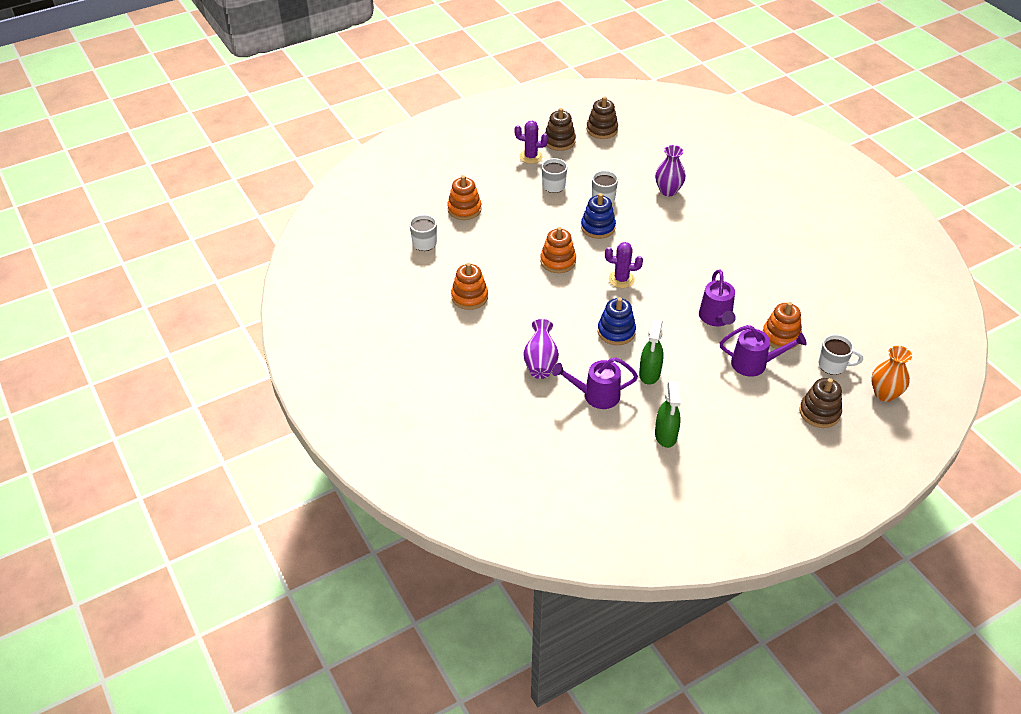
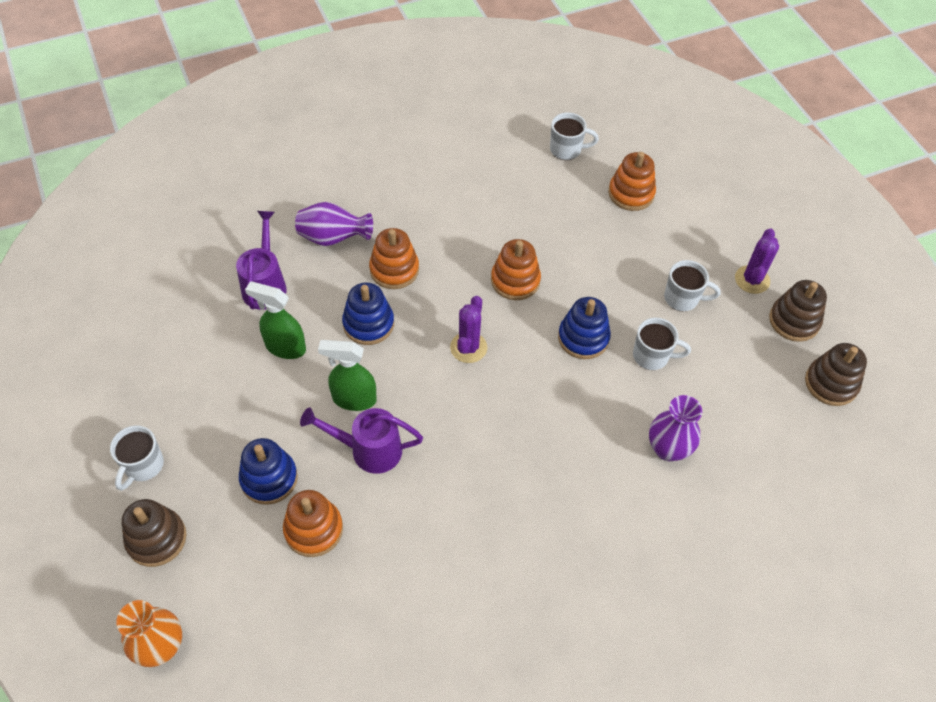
camera: 95 degrees right, 10 degrees up
(469, 297) = (460, 183): orange stacking toy -> orange stacking toy (394, 270)
(665, 435) = (180, 344): green spray bottle -> green spray bottle (353, 399)
(755, 364) = (269, 478): purple watering can -> blue stacking toy
(833, 365) = (237, 587): white mug -> white mug (143, 466)

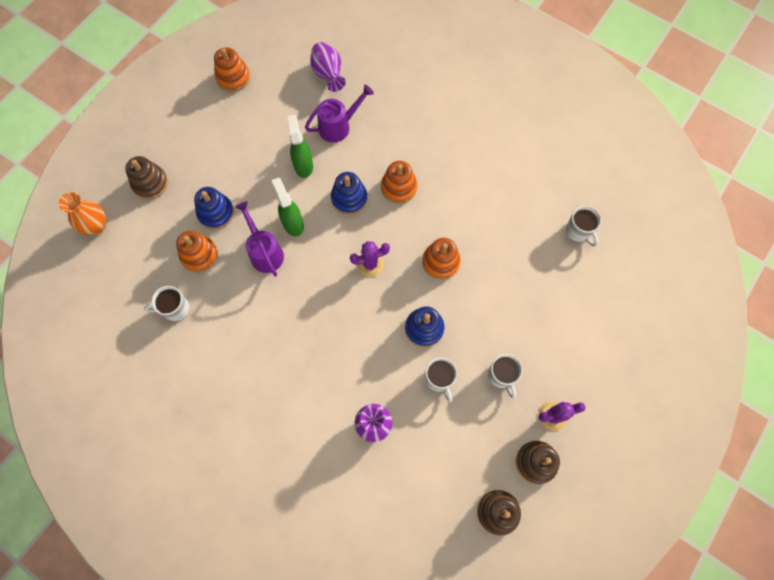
camera: 60 degrees right, 15 degrees up
(143, 466) = (186, 147): white mug -> white mug (175, 308)
(333, 238) = (398, 139): purple vase -> purple vase (328, 75)
(631, 193) = (571, 294): orange stacking toy -> orange stacking toy (233, 77)

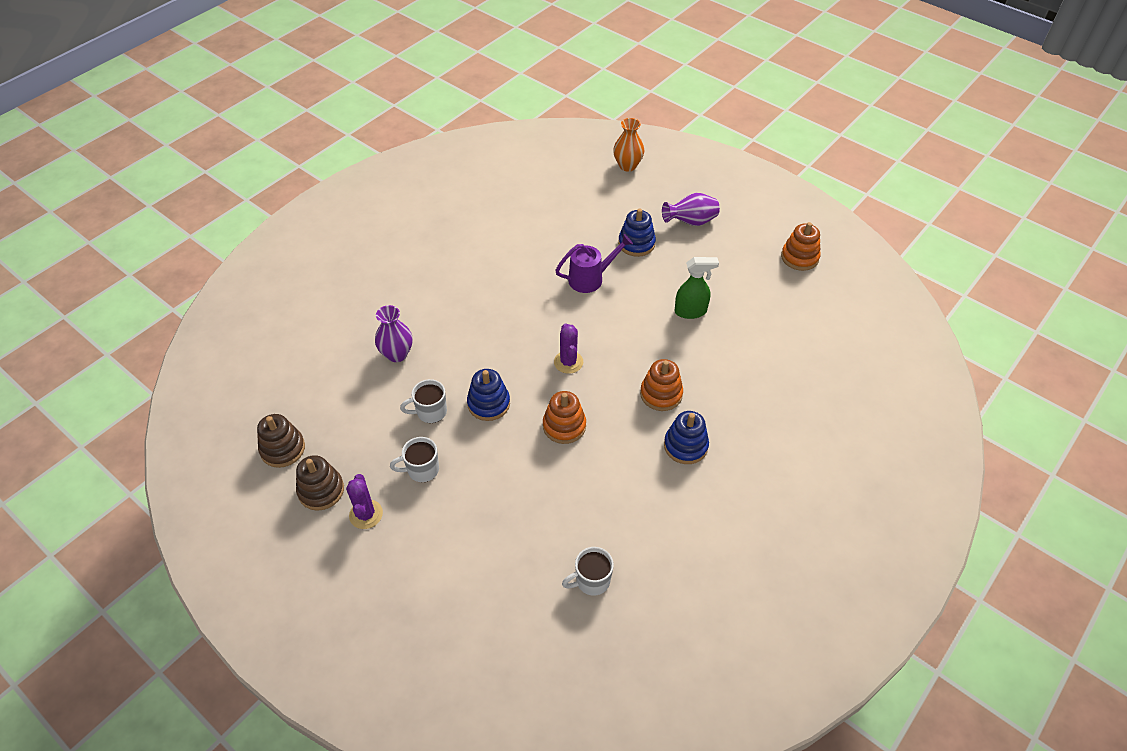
camera: 95 degrees right, 20 degrees down
(150, 183) = (671, 198): brown stacking toy -> none
(175, 308) = (539, 216): white mug -> none
(199, 255) = (592, 232): orange stacking toy -> none
(292, 223) = (621, 301): green spray bottle -> none
(328, 75) = (812, 338): purple vase -> purple vase (690, 222)
(339, 126) = (742, 344): purple watering can -> none
(349, 198) = (648, 348): blue stacking toy -> blue stacking toy (685, 446)

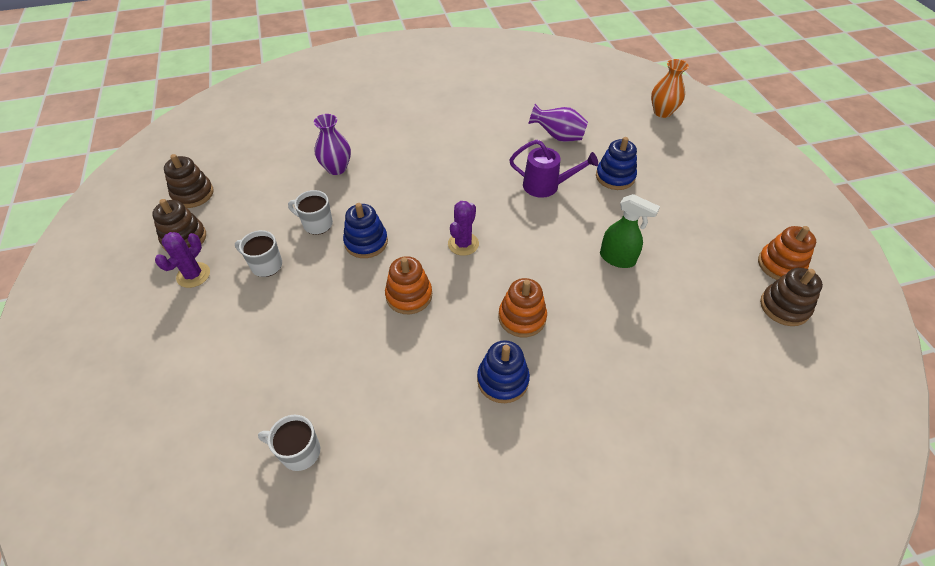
camera: 35 degrees right, 0 degrees up
(690, 222) = (685, 182): purple vase -> purple vase (558, 137)
(822, 288) = (784, 307): none -> brown stacking toy

